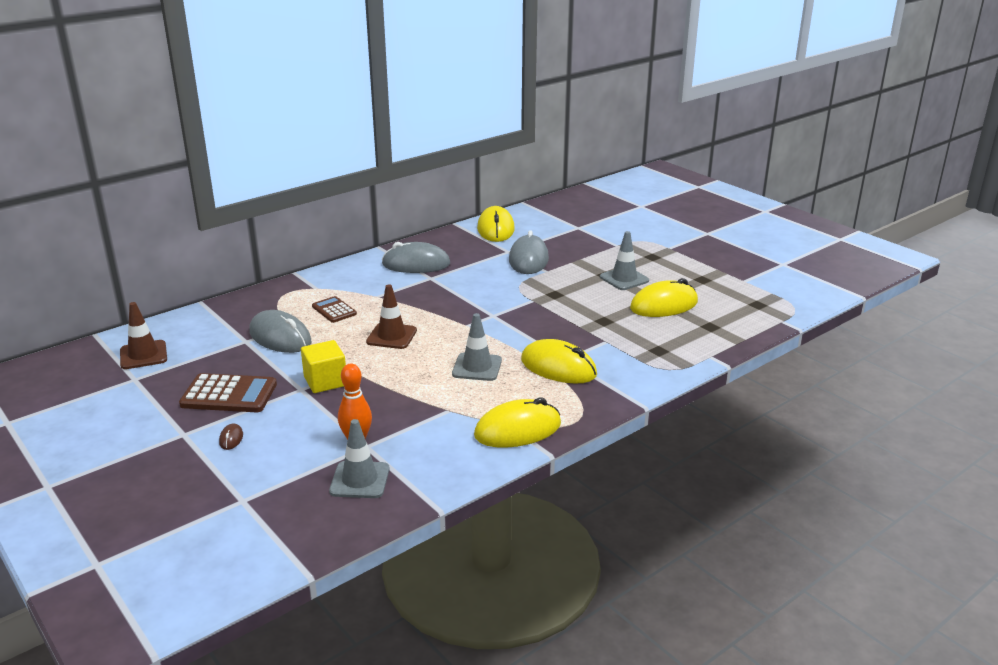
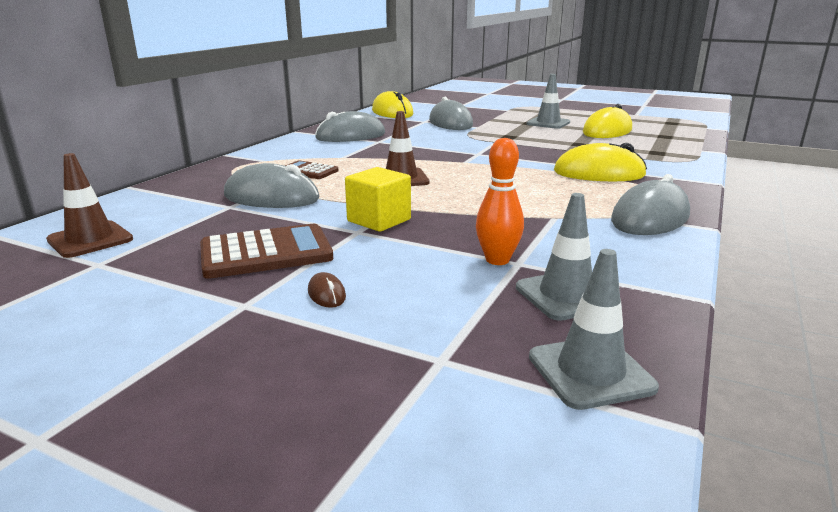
camera: 25 degrees left, 5 degrees down
(477, 367) = (525, 185): grey traffic cone -> grey traffic cone (590, 372)
(517, 430) = (650, 218): yellow mouse -> grey mouse

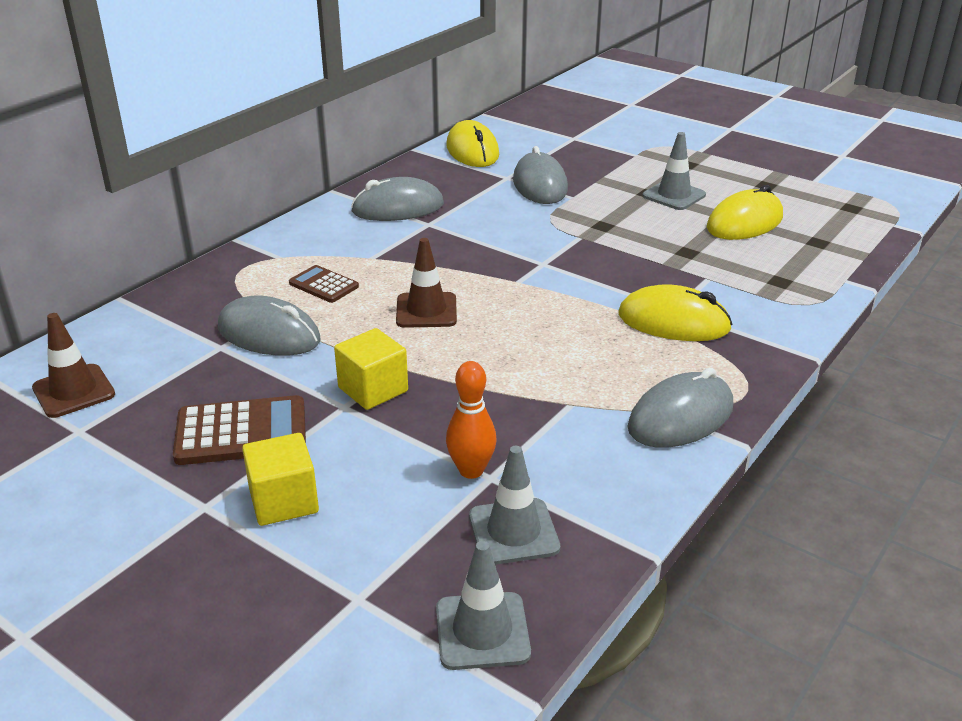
camera: 10 degrees right, 10 degrees up
(326, 294) = (284, 501): brown mouse -> yellow cube

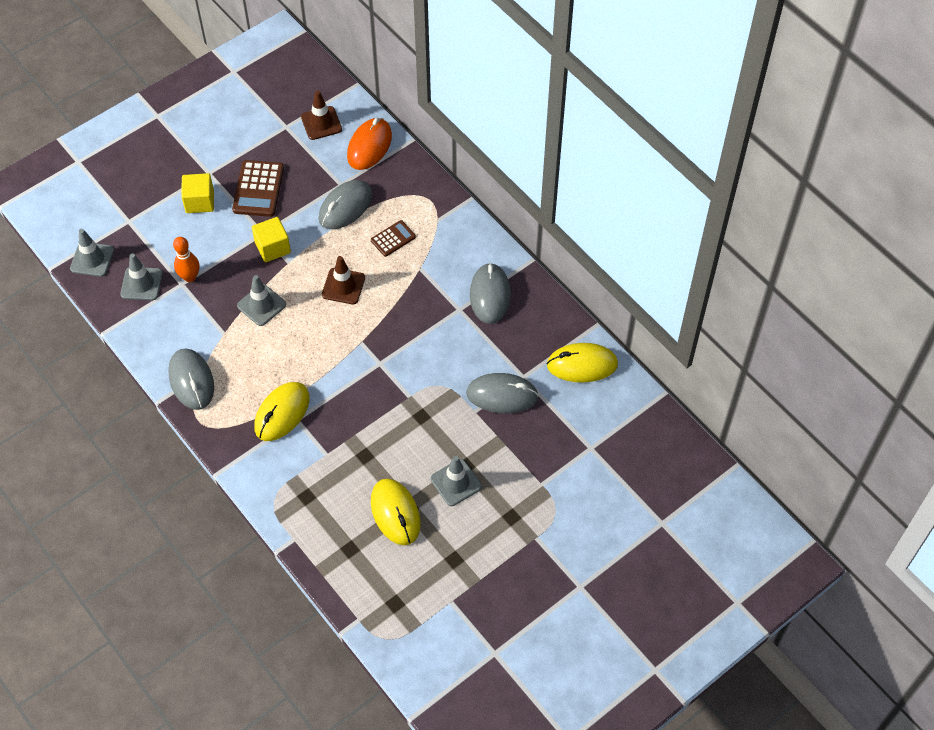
camera: 105 degrees right, 25 degrees up
(133, 334) = (369, 146): none -> orange mouse
(495, 377) = (261, 305): none -> grey traffic cone

